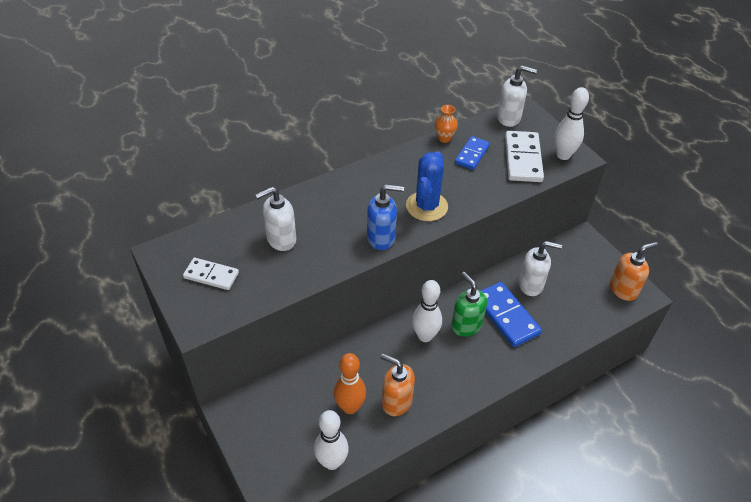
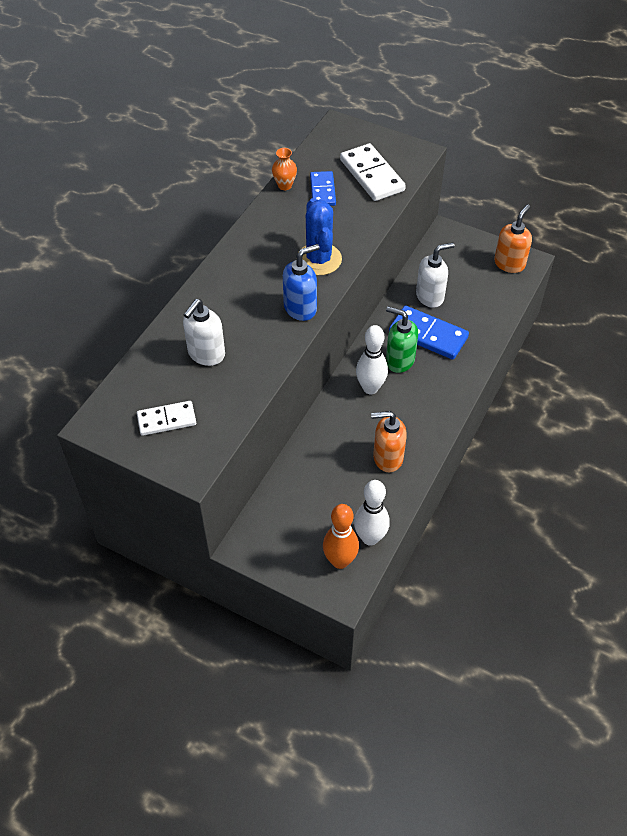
camera: 30 degrees left, 5 degrees up
(350, 407) = (350, 484): orange bowling pin -> orange bowling pin (340, 561)
(509, 118) = (330, 140): white soap dispenser -> none
(563, 155) = (405, 156): white bowling pin -> none

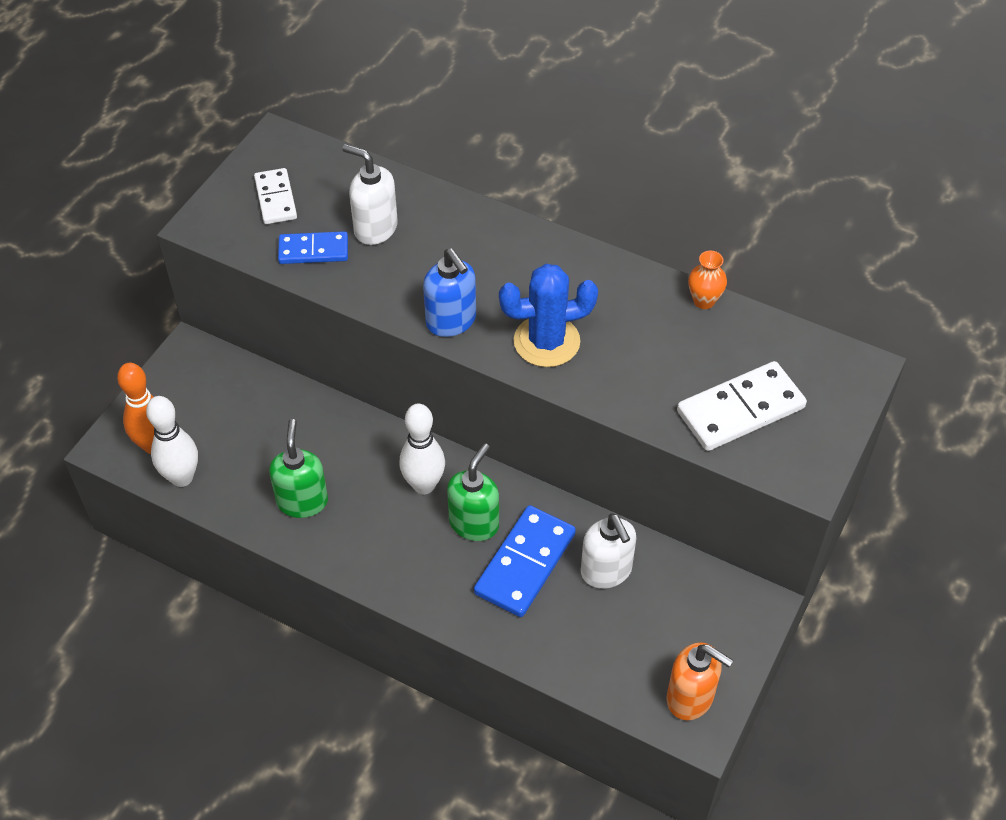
camera: 90 degrees right, 0 degrees up
(323, 191) = (696, 346): blue domino -> blue domino (313, 250)
(387, 458) = (302, 501): orange soap dispenser -> green soap dispenser

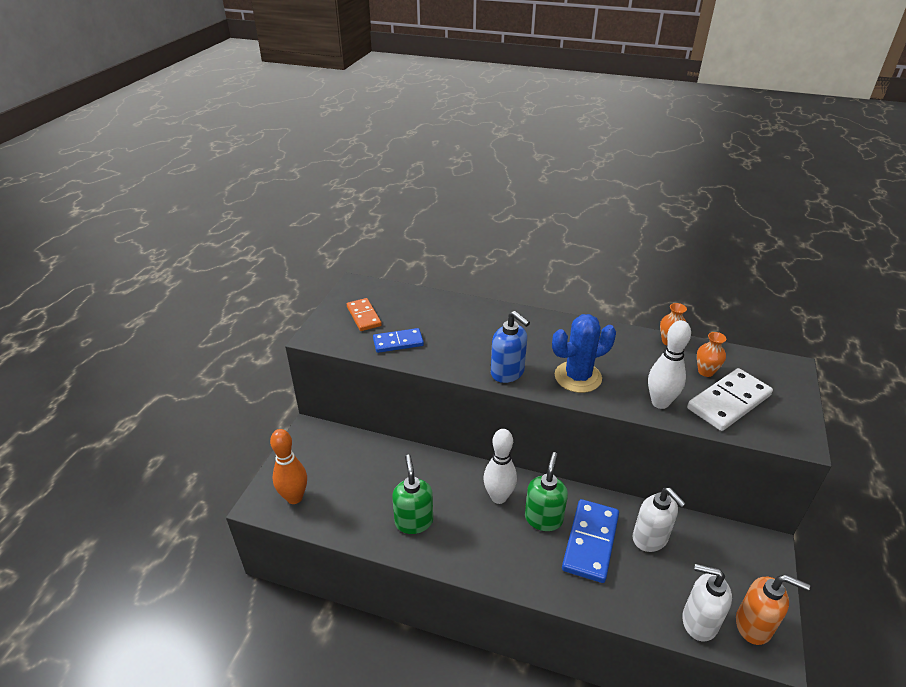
camera: 10 degrees left, 15 degrees down
(182, 477) = (319, 517): white bowling pin -> white bowling pin (660, 402)
(275, 199) = (363, 316): white domino -> orange domino
(375, 228) = (436, 325): white soap dispenser -> white soap dispenser (698, 622)
(732, 358) = (705, 371): none -> orange vase

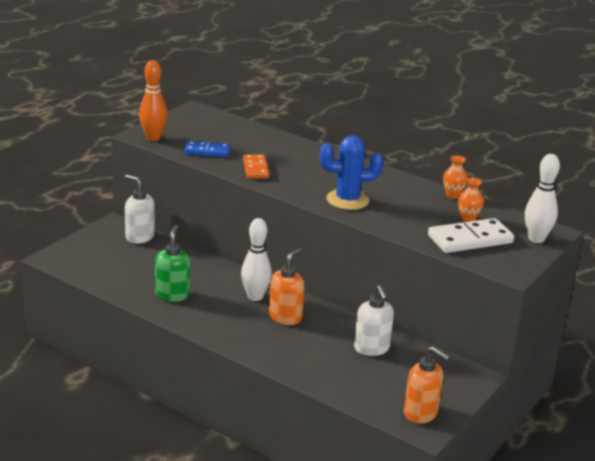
camera: 15 degrees right, 10 degrees down
(294, 497) = (81, 260): orange bowling pin -> orange bowling pin (153, 138)
(363, 316) = (188, 130): orange domino -> orange domino (255, 168)
(507, 373) = (288, 186): blue soap dispenser -> none
(543, 518) = (285, 317): green soap dispenser -> orange soap dispenser
(590, 542) = (316, 339): blue domino -> none
(660, 402) = (407, 228): white bowling pin -> white bowling pin (536, 239)
(698, 622) = (374, 400): white soap dispenser -> white soap dispenser (139, 237)

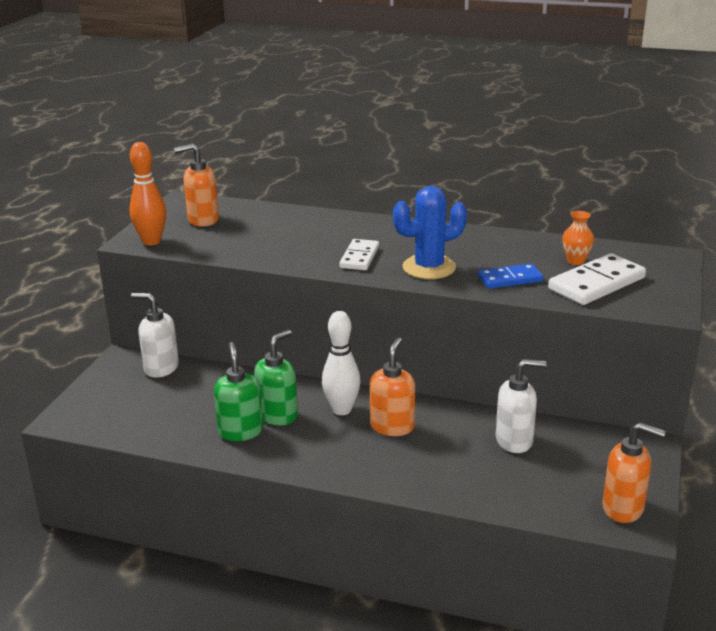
camera: 15 degrees left, 0 degrees up
(201, 128) = (202, 220): none -> orange soap dispenser
(206, 290) = (278, 415): none -> green soap dispenser
(207, 151) = (227, 244): blue domino -> blue domino (510, 279)
(255, 168) = (297, 253): orange domino -> none
(300, 181) = (359, 257): none -> white domino
(372, 348) = (514, 441): white soap dispenser -> white soap dispenser turned 60 degrees counterclockwise
(453, 195) = (538, 238): orange vase -> none
(536, 239) = (664, 268): white bowling pin -> none

